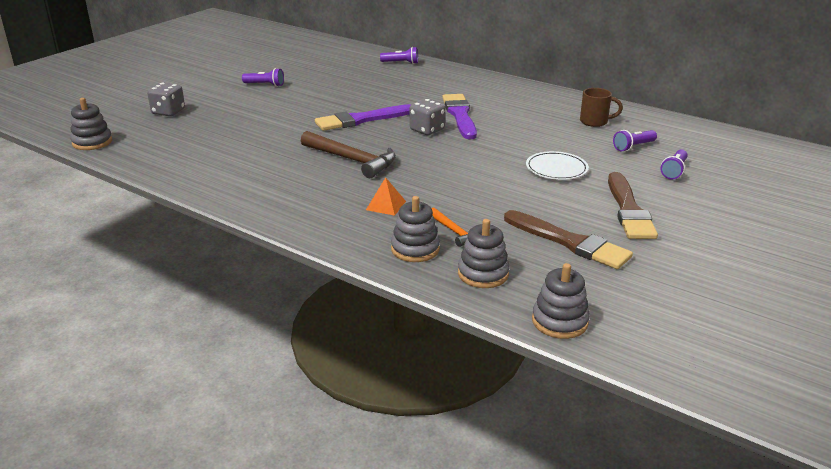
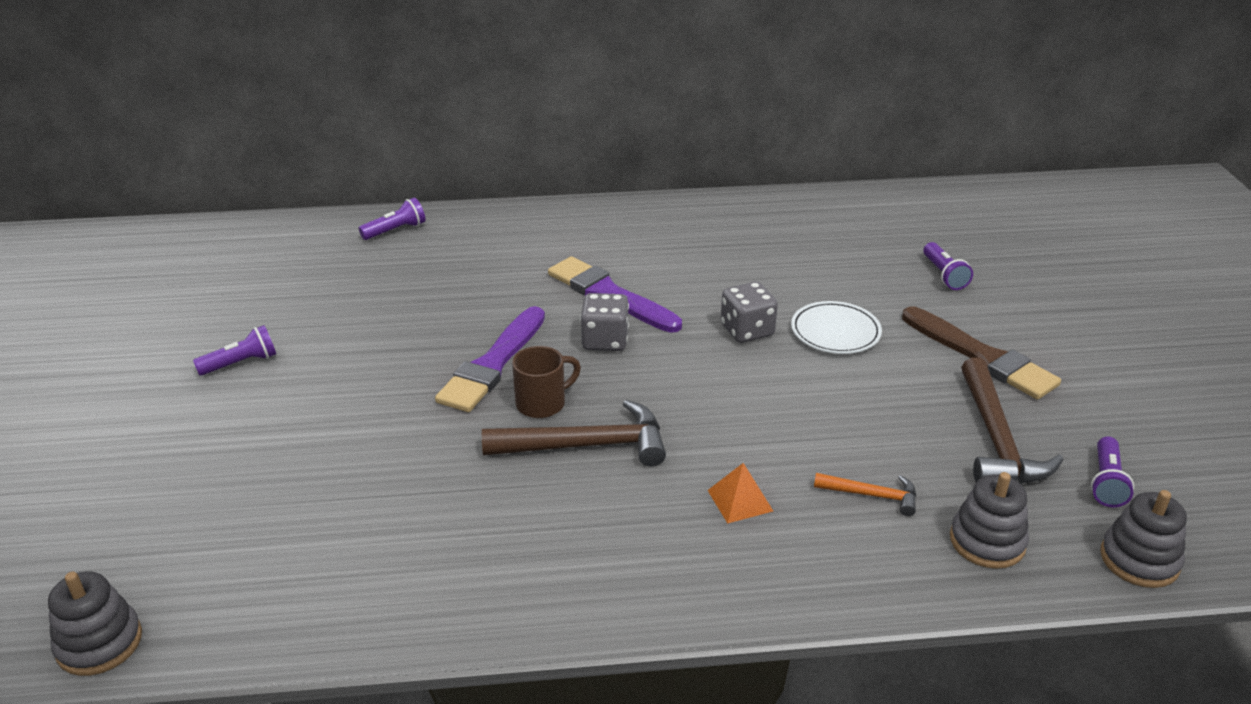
camera: 40 degrees left, 5 degrees up
(168, 112) = (149, 500): grey dice -> grey dice (747, 330)
(415, 249) = (872, 551): grey stacking toy -> none
(569, 242) = (996, 438): brown brush -> brown hammer
(595, 122) = (772, 235): brown mug -> brown mug (542, 403)
(633, 147) = (861, 257): purple flashlight -> purple flashlight (1106, 482)

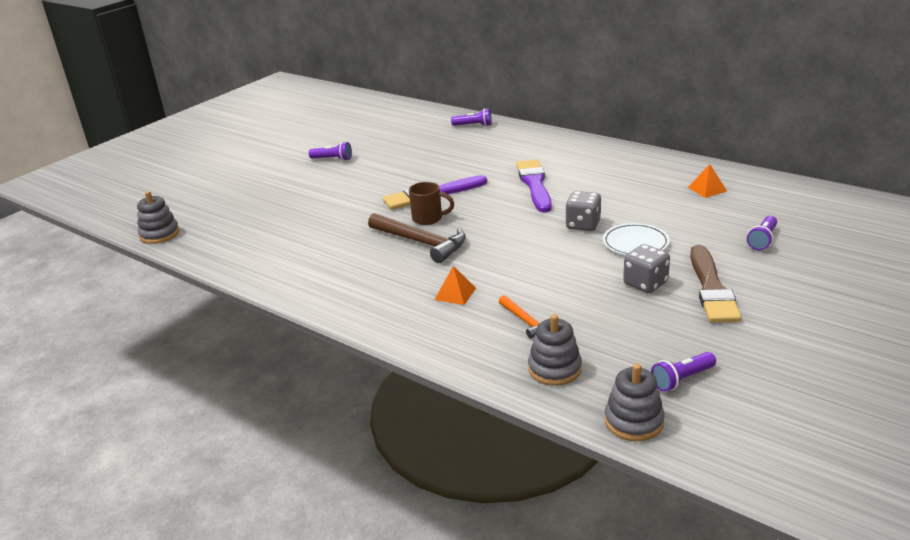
camera: 45 degrees right, 5 degrees down
(605, 340) = (499, 203): grey dice -> grey dice (645, 283)
(808, 229) = (707, 189): none -> orange pyramid
(996, 438) = (647, 329): brown hammer -> none

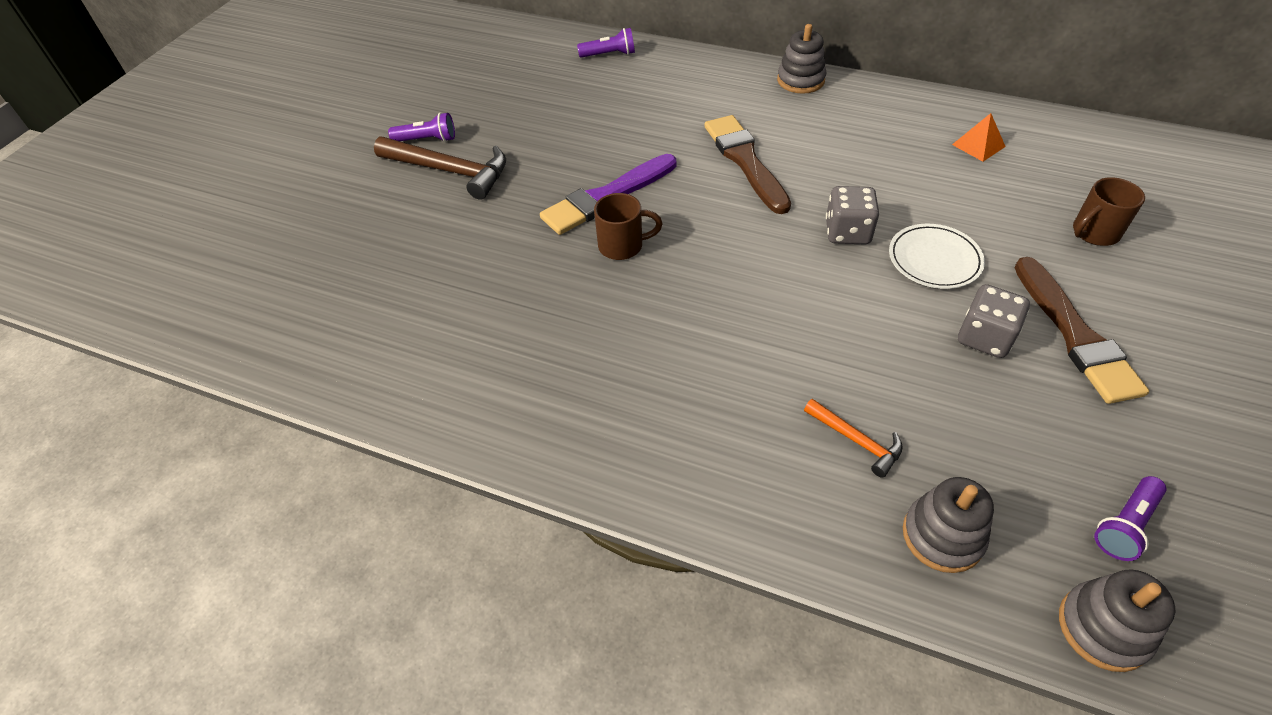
camera: 15 degrees left, 20 degrees up
(159, 234) = (203, 333): grey stacking toy -> grey stacking toy (800, 80)
(421, 242) = (632, 297): brown hammer -> brown hammer (450, 171)
(455, 293) = (728, 398): orange pyramid -> none
(534, 184) = (745, 161): purple brush -> brown brush
(762, 240) = (1094, 233): purple flashlight -> brown mug

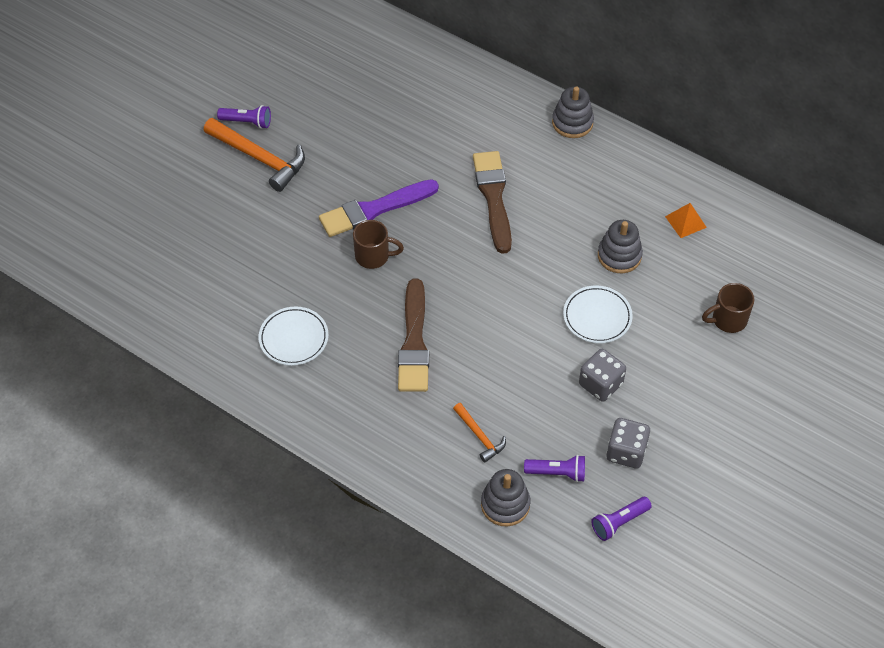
camera: 10 degrees right, 5 degrees up
(450, 171) = (259, 158): brown hammer -> orange hammer
(544, 362) = (293, 338): none -> white plate
(609, 54) = (420, 58): purple flashlight -> purple flashlight (557, 473)
(847, 232) = (544, 280): grey dice -> grey dice (626, 452)
(1075, 335) = (664, 396): brown brush -> brown brush (414, 342)
(1103, 628) = (571, 573): grey stacking toy -> grey stacking toy (619, 256)

